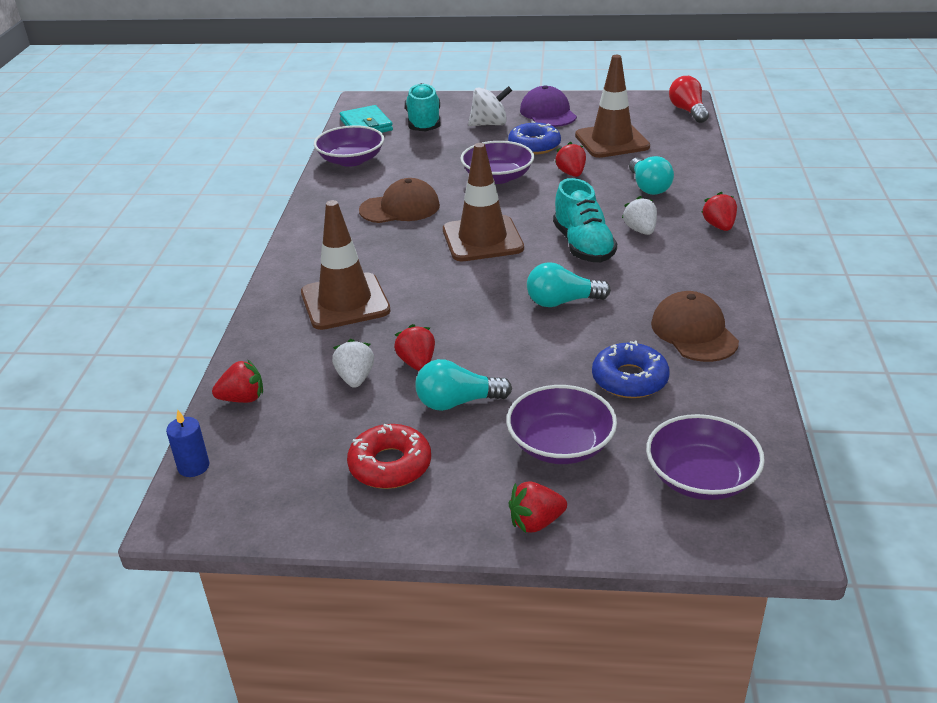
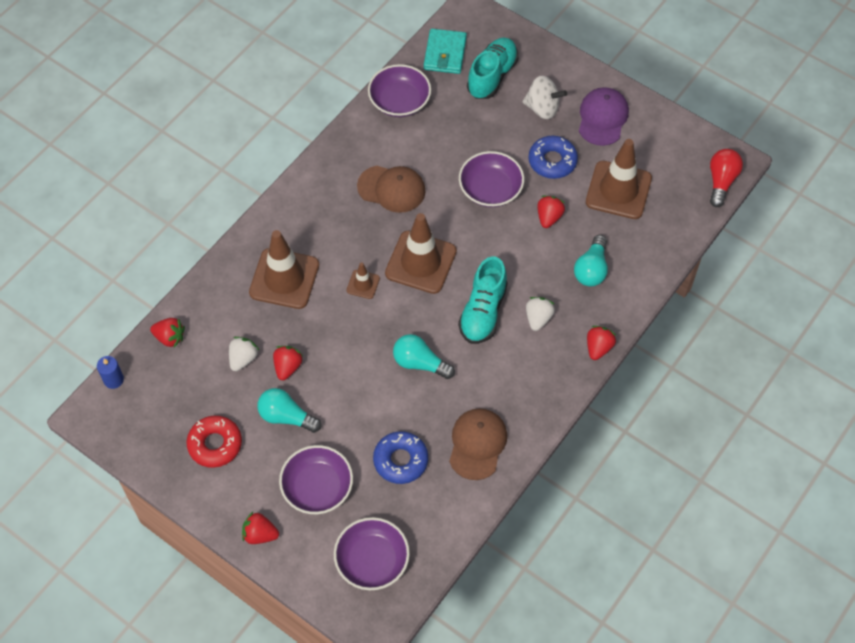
camera: 30 degrees right, 25 degrees up
(438, 274) = (363, 284): none -> brown traffic cone

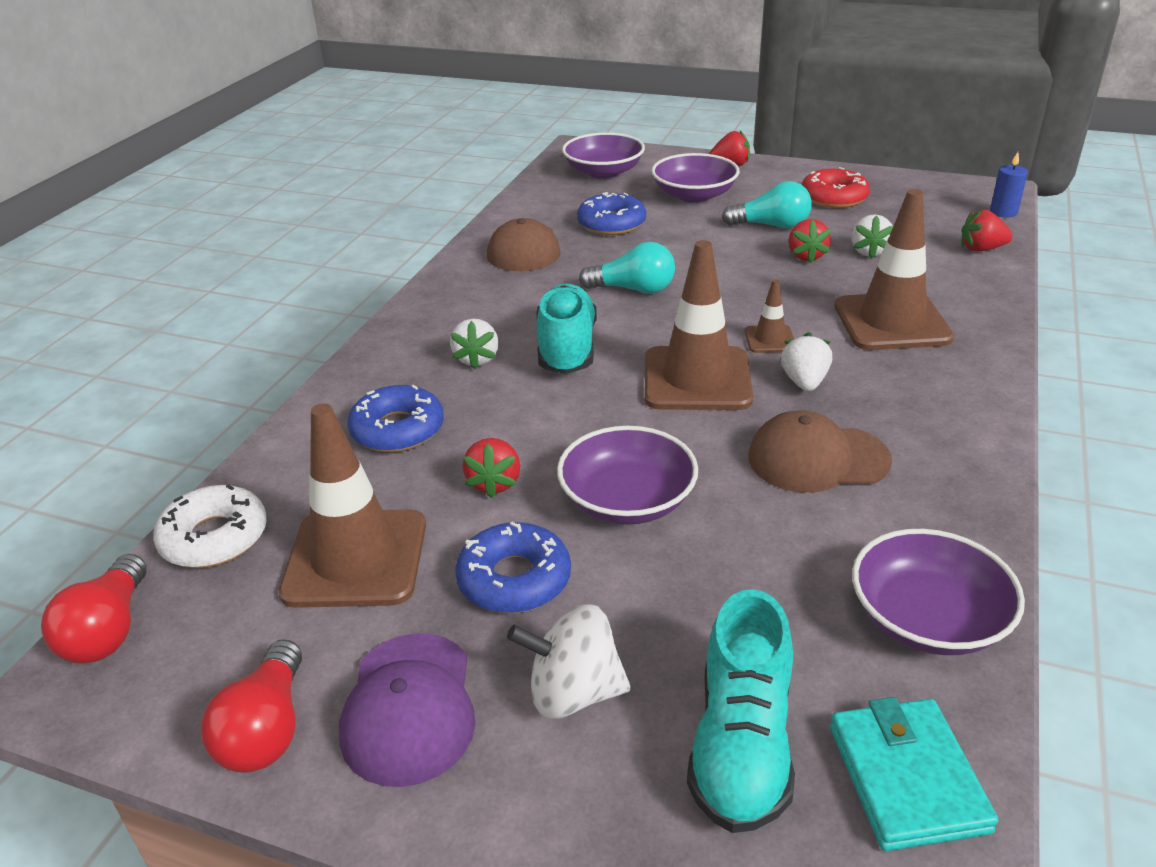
camera: 165 degrees right, 25 degrees down
(365, 243) = (804, 382): none -> white strawberry
(591, 269) = (397, 429): turquoise light bulb -> blue donut
(598, 347) = (374, 349): red strawberry -> none
(654, 123) = (266, 729): none -> red light bulb
(682, 220) = (214, 538): none -> white donut

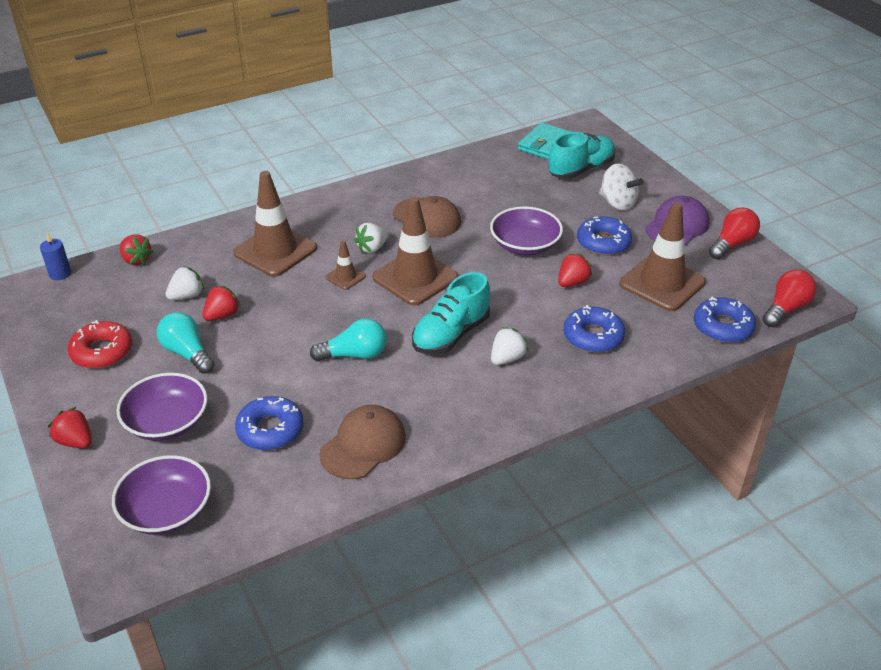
camera: 140 degrees left, 5 degrees up
(214, 538) = (722, 327): white donut -> blue donut
(633, 289) = (354, 355): turquoise light bulb -> turquoise light bulb turned 120 degrees clockwise
(927, 619) = (479, 163): purple bowl -> none

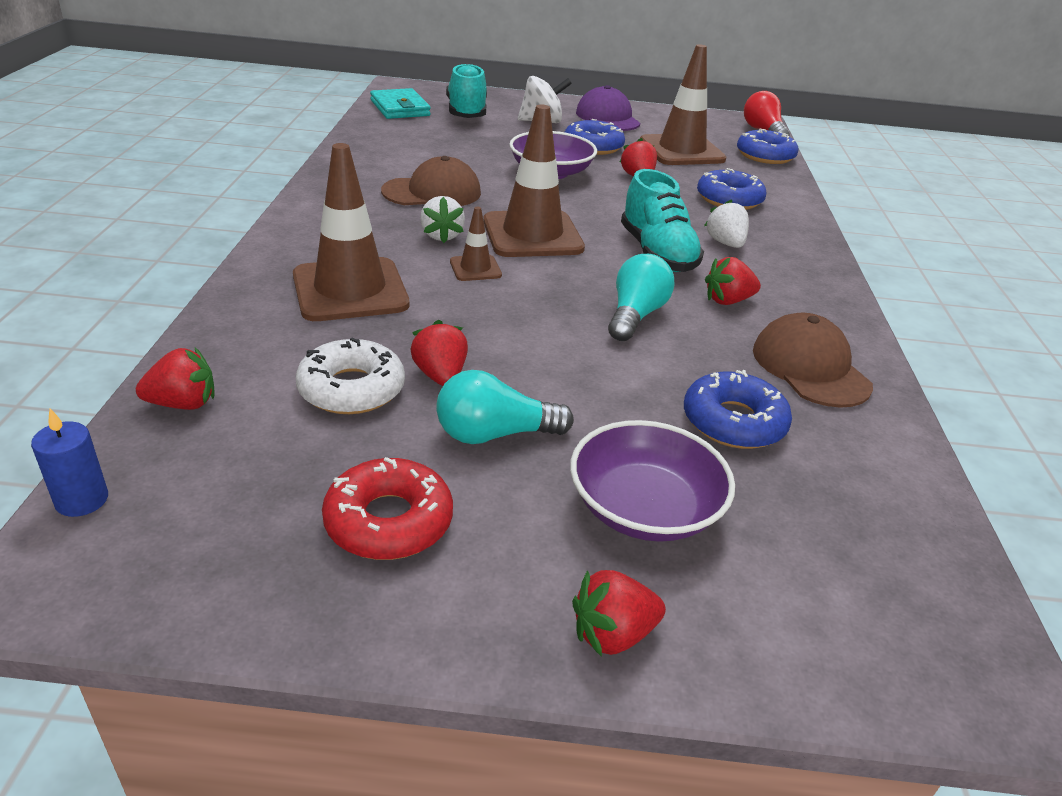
camera: 60 degrees left, 5 degrees down
(166, 510) = (856, 576): purple bowl -> none
(187, 296) = (351, 389): white strawberry -> white donut
(416, 385) = (728, 301): none -> red strawberry
(732, 244) = (658, 114): red light bulb -> none

